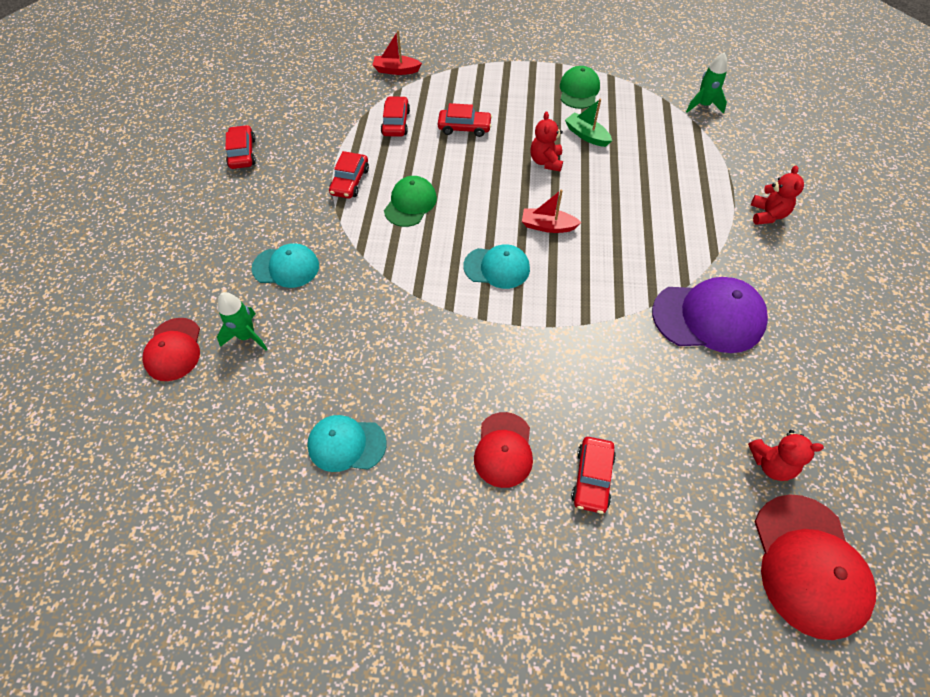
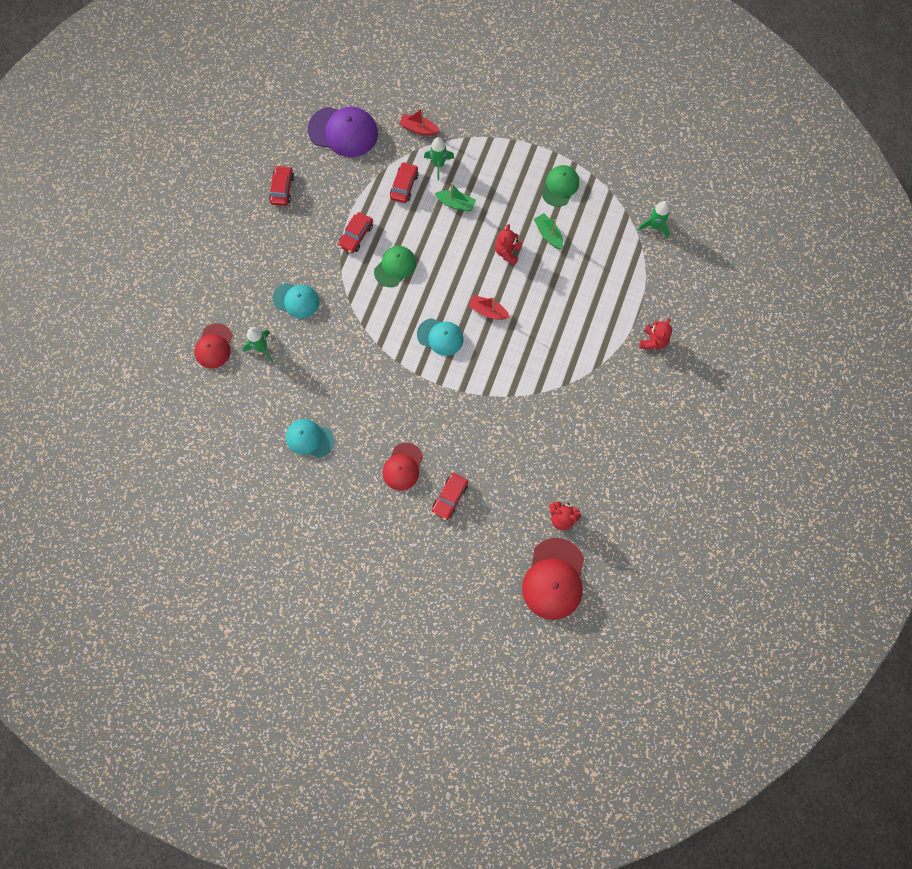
camera: 15 degrees right, 15 degrees up
(430, 97) = (438, 165): none -> green rocket
(464, 128) = (456, 204): red car -> green boat
(708, 317) = (570, 411): purple cap -> purple cap (343, 132)

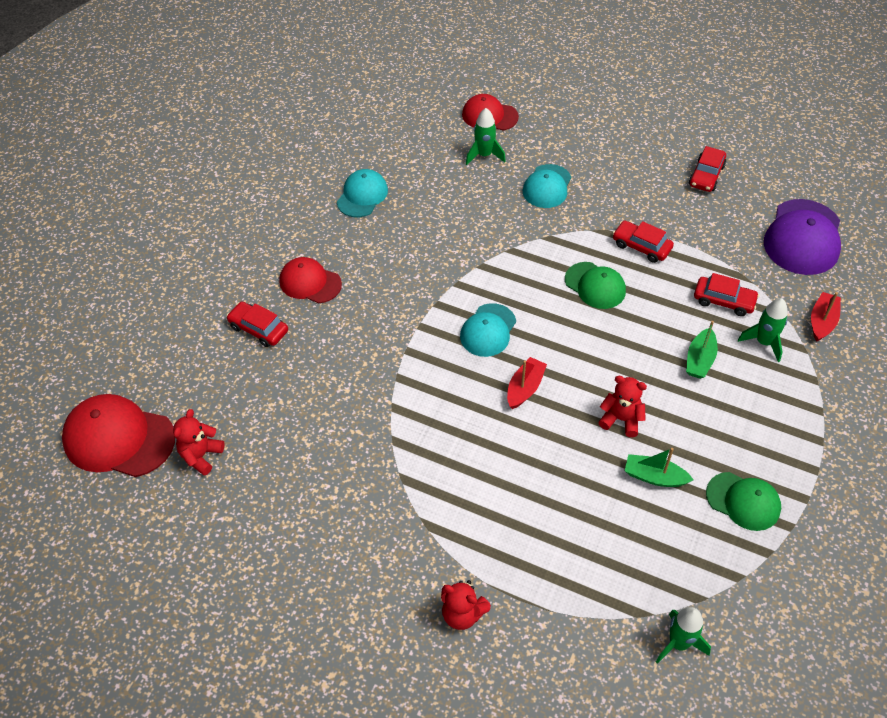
camera: 95 degrees right, 20 degrees down
(282, 189) = (706, 175): red car -> red car turned 105 degrees clockwise
(548, 234) = (654, 477): green boat -> green boat turned 135 degrees counterclockwise

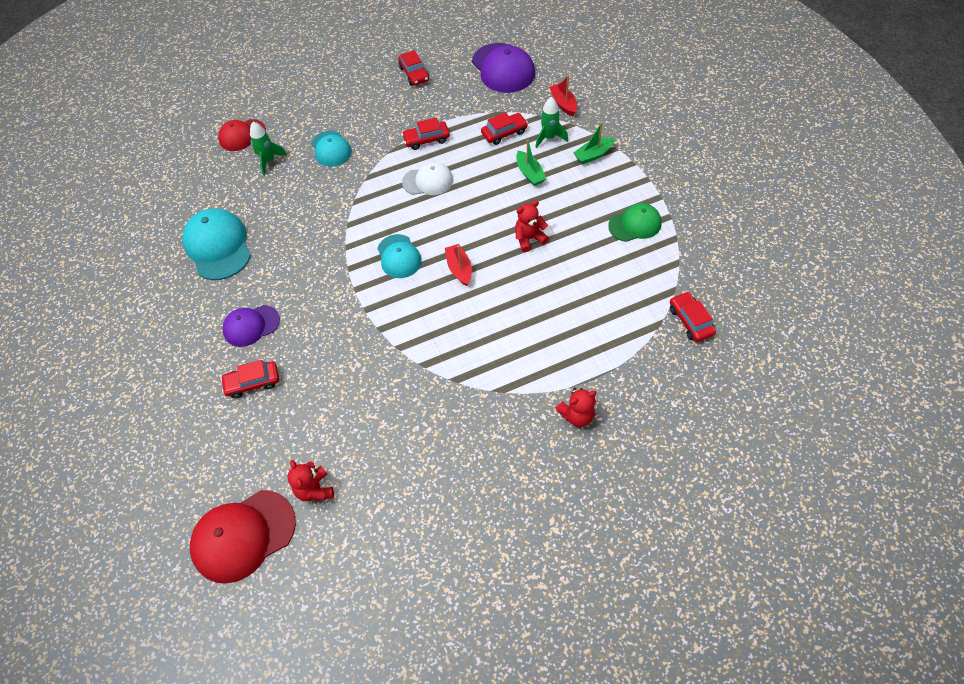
camera: 45 degrees left, 5 degrees up
(310, 282) = (251, 326): red cap -> purple cap
(362, 195) = (218, 246): turquoise cap -> turquoise cap, size x1.59
(595, 285) = (428, 181): green cap -> white cap
(654, 477) = (581, 252): green boat -> green boat (593, 155)
(678, 643) = (690, 321): green rocket -> red car

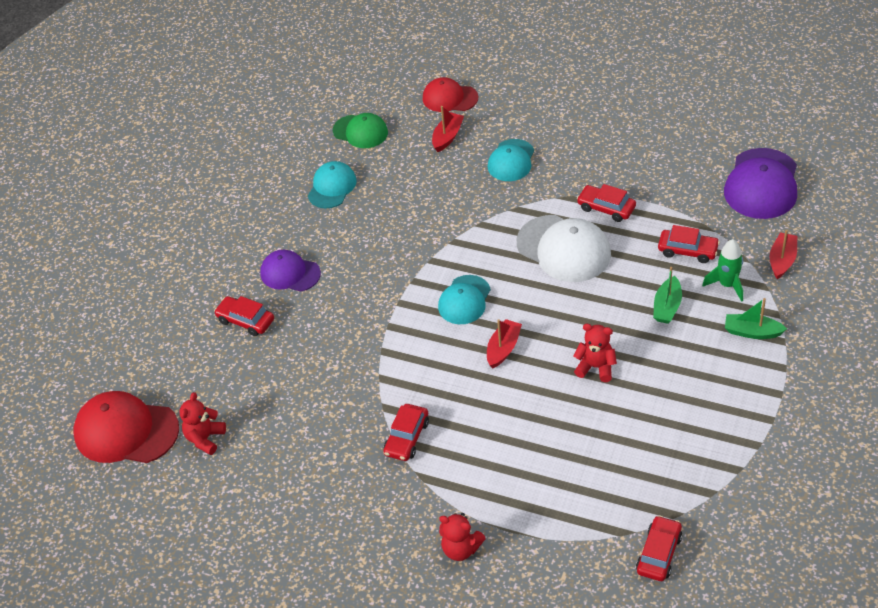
camera: 45 degrees right, 10 degrees down
(218, 246) = (332, 187): turquoise cap -> turquoise cap, size x0.63
(268, 161) = (447, 137): green rocket -> red boat
(414, 74) = (666, 135): red car -> red car (407, 438)
(428, 181) = (564, 249): white cap -> white cap, size x1.59
(635, 224) = (713, 427): green cap -> green cap (360, 131)

